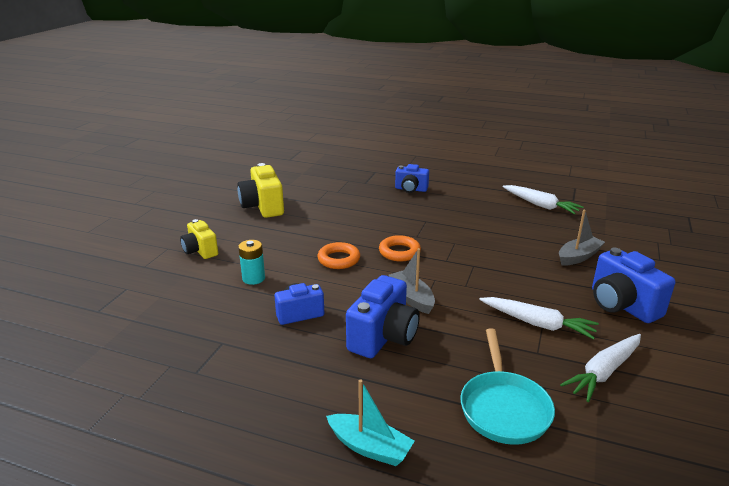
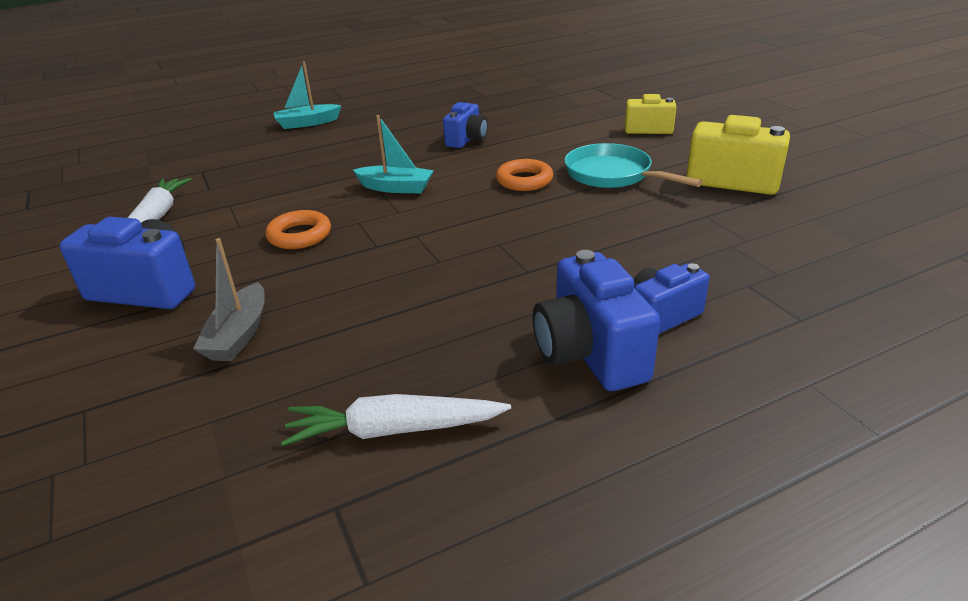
camera: 135 degrees right, 5 degrees up
(253, 278) = (554, 138): turquoise battery -> none
(383, 337) = (376, 158): blue camera -> blue camera (589, 354)
(399, 252) = (481, 216): orange ring -> orange ring (299, 235)
(411, 298) = (396, 188): grey boat -> turquoise boat
(503, 408) = (234, 166): turquoise pan -> turquoise pan (613, 175)
(537, 324) = (245, 225): white carrot -> none

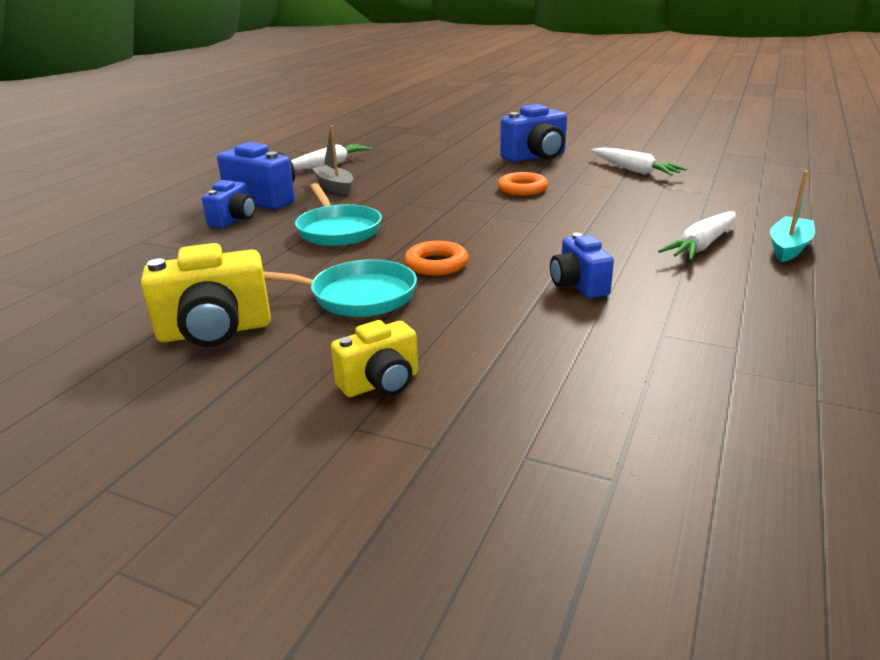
camera: 140 degrees right, 5 degrees down
(239, 335) = (450, 161): grey boat -> grey boat (335, 187)
(341, 138) = (702, 245): none -> white carrot
(396, 188) = (532, 227): turquoise boat -> none
(556, 247) = (338, 230): none -> turquoise pan

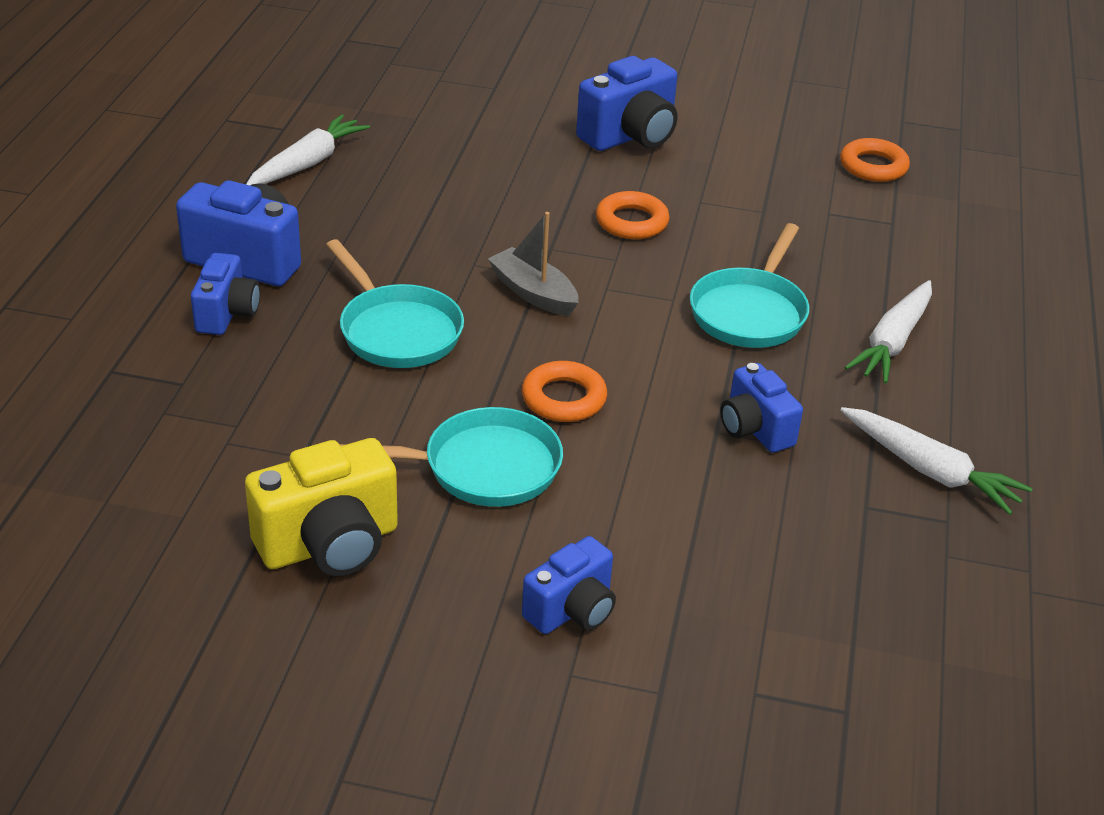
camera: 15 degrees left, 10 degrees up
(335, 187) = (344, 224): grey boat -> grey boat (533, 293)
(381, 383) = (572, 610): yellow camera -> blue camera
(592, 228) = (750, 312): none -> turquoise pan
(634, 170) = (782, 170): white carrot -> white carrot (929, 470)
(699, 170) = (873, 166): none -> orange ring
(788, 248) = (996, 341): turquoise boat -> none

